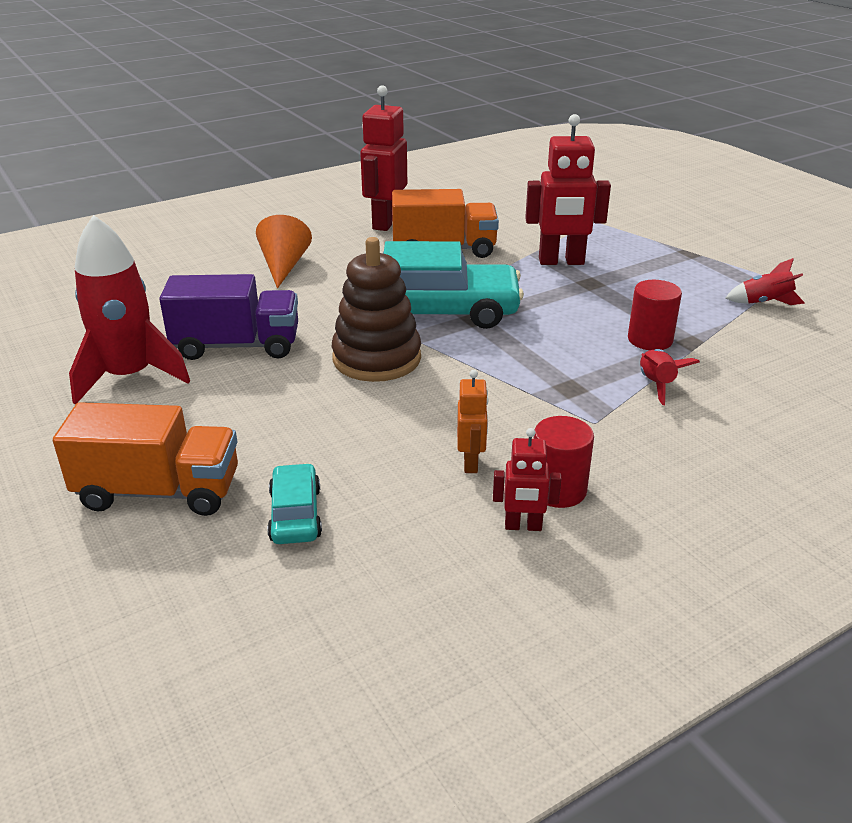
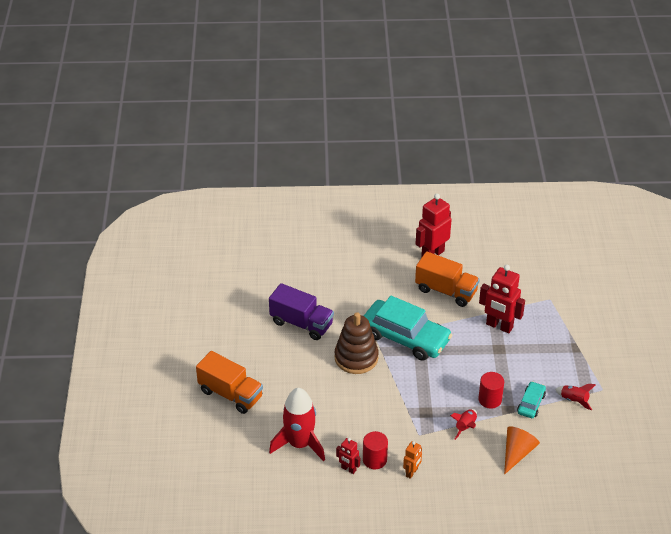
camera: 30 degrees right, 10 degrees up
(130, 376) = (248, 325): red rocket -> red rocket (300, 444)
(284, 266) = (356, 272): orange cone -> orange cone (517, 453)
(295, 514) = (272, 426): turquoise car -> turquoise car (531, 404)
(471, 463) = (352, 432): orange robot -> orange robot (412, 472)

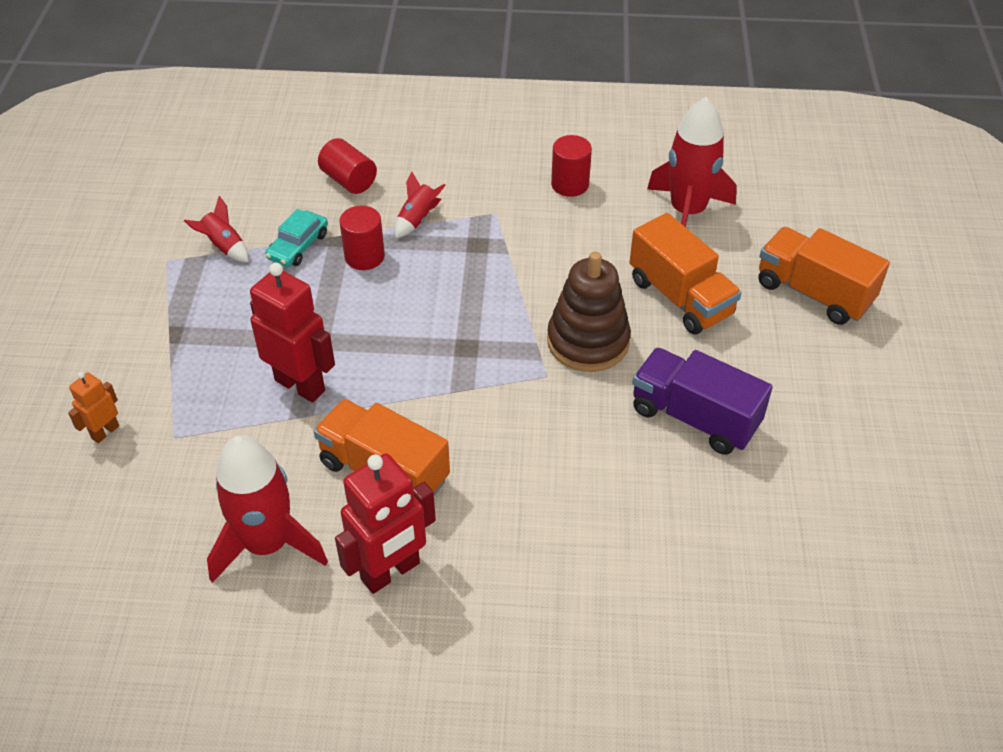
camera: 175 degrees left, 5 degrees up
(306, 386) = (680, 297): none -> orange truck
(348, 469) = (611, 175): red robot -> none
(405, 337) = (489, 374): turquoise car -> none
(412, 472) = (515, 166): orange robot -> orange robot (105, 432)
(488, 260) = (267, 544): none -> red rocket
(517, 453) = (349, 180): orange cone -> red cylinder

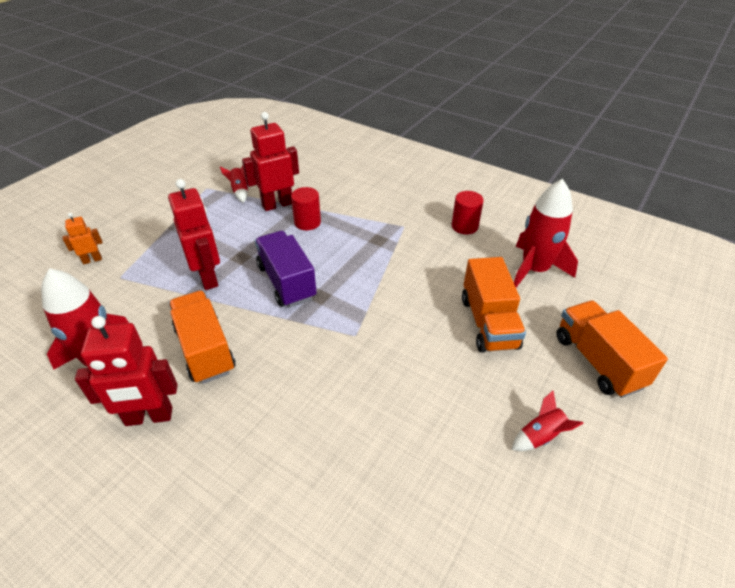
camera: 30 degrees right, 5 degrees down
(298, 246) = (277, 204): turquoise car -> red robot
(349, 180) = (334, 181): red cylinder -> none
(418, 219) = (355, 214): red rocket -> red rocket (540, 436)
(588, 341) = (400, 325): brown stacking toy -> none
(694, 417) = (437, 412): purple truck -> purple truck (286, 282)

